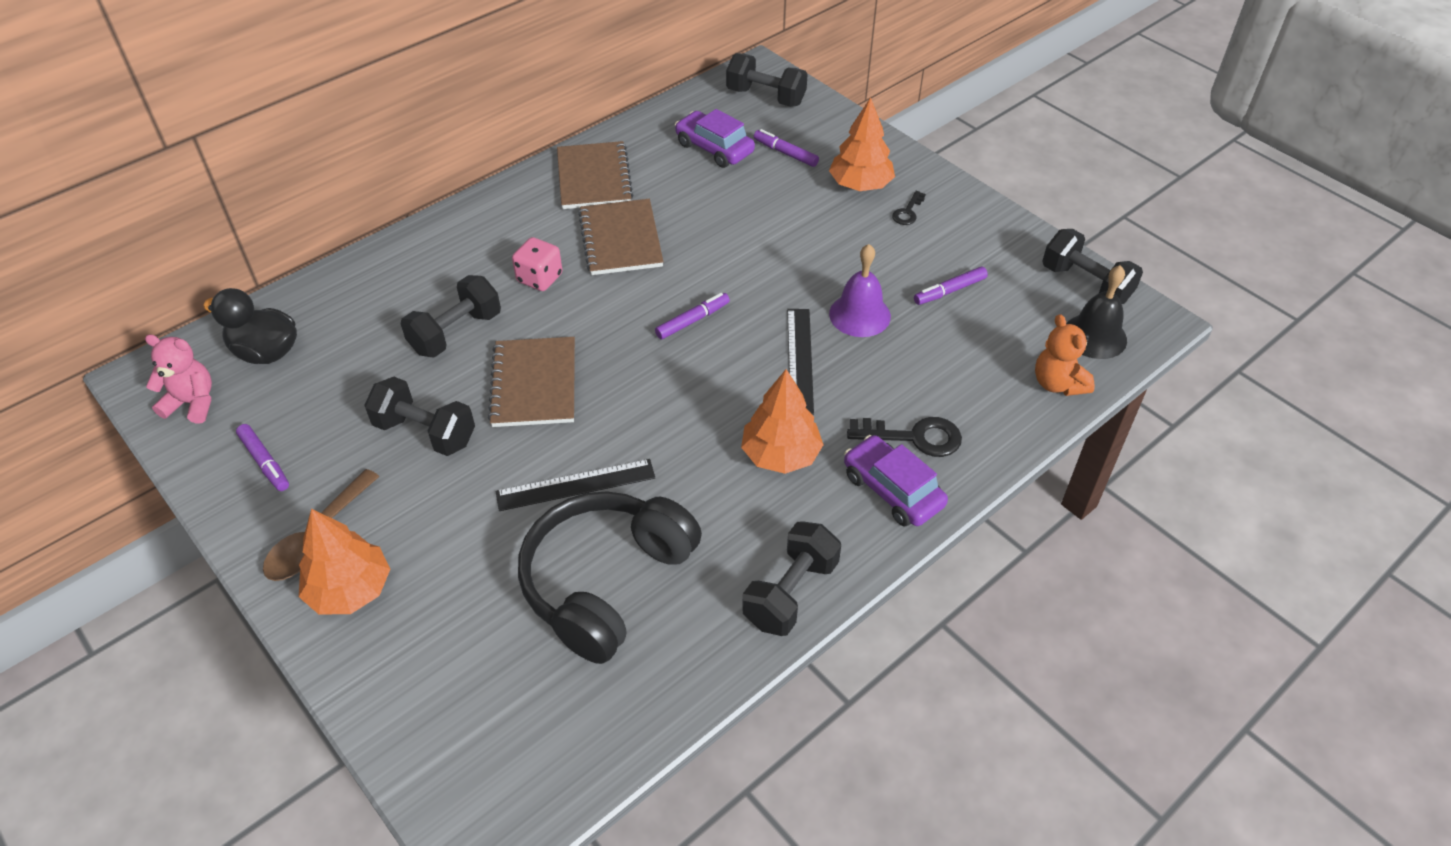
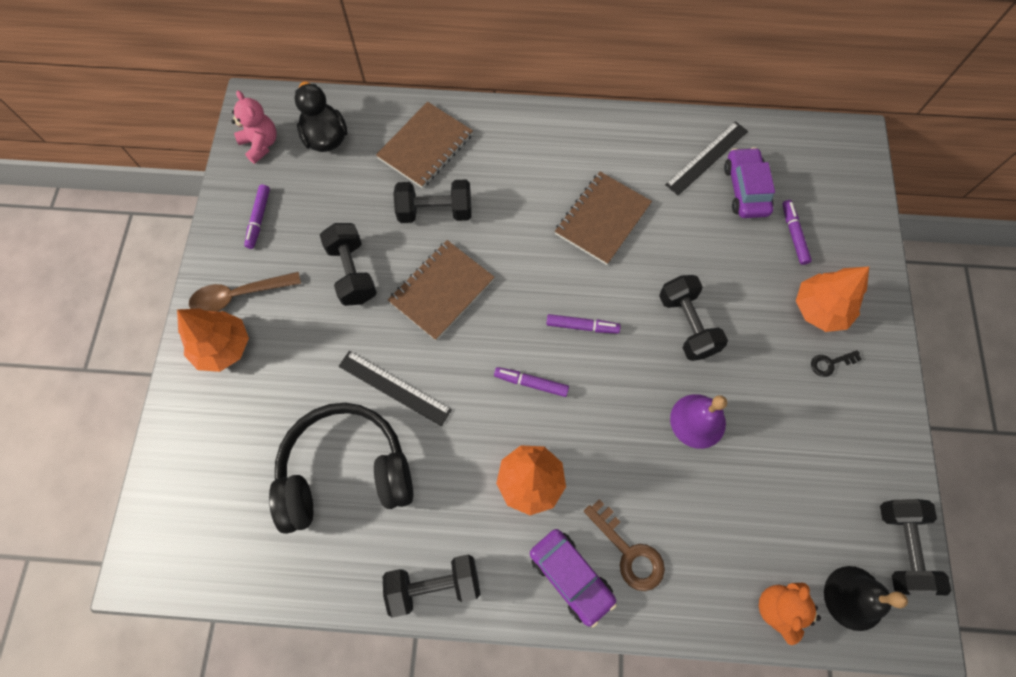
camera: 45 degrees right, 20 degrees up
(539, 278) = (522, 209): pink dice -> none
(593, 178) = (636, 151): brown notebook -> brown notebook (425, 146)
(766, 97) = (833, 170): black dumbbell -> black dumbbell (687, 325)
(800, 360) = (618, 420): black ruler -> black ruler (707, 158)
(892, 490) = (571, 577): purple car -> purple car turned 135 degrees clockwise
(914, 437) = (628, 552): black key -> brown key
(949, 291) = (785, 459): purple marker -> purple marker (531, 383)

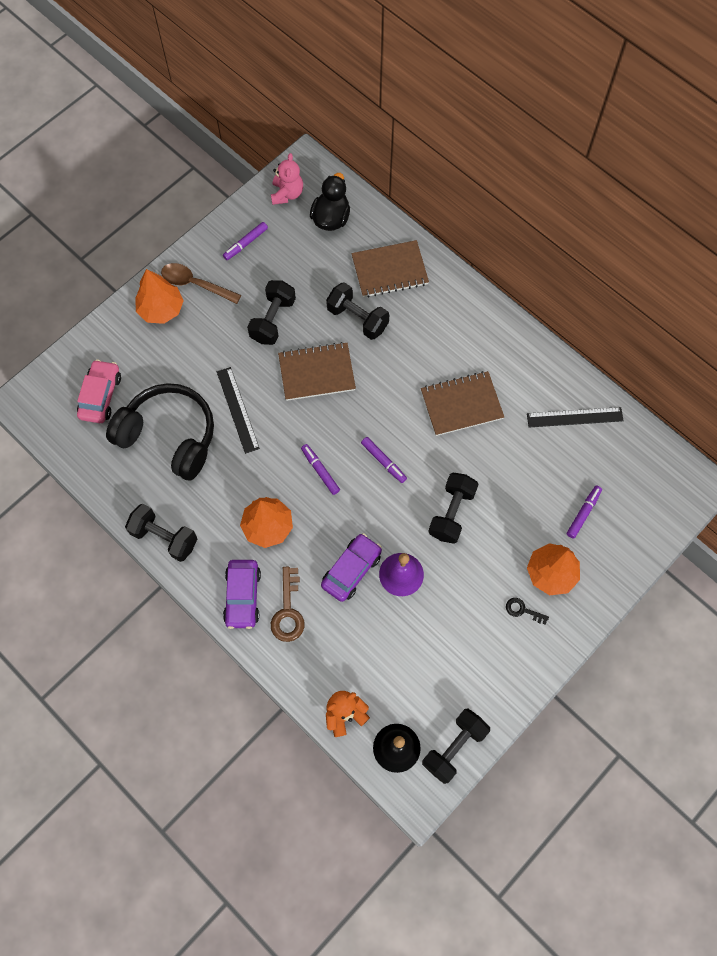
camera: 40 degrees right, 0 degrees up
(231, 489) = (100, 396): none -> pink car
(745, 189) = (580, 458): purple car -> purple car (351, 570)

